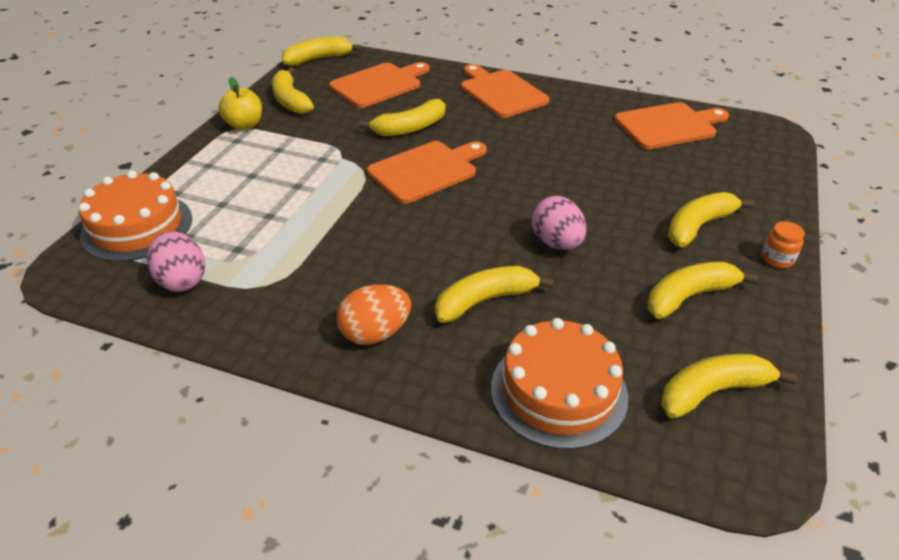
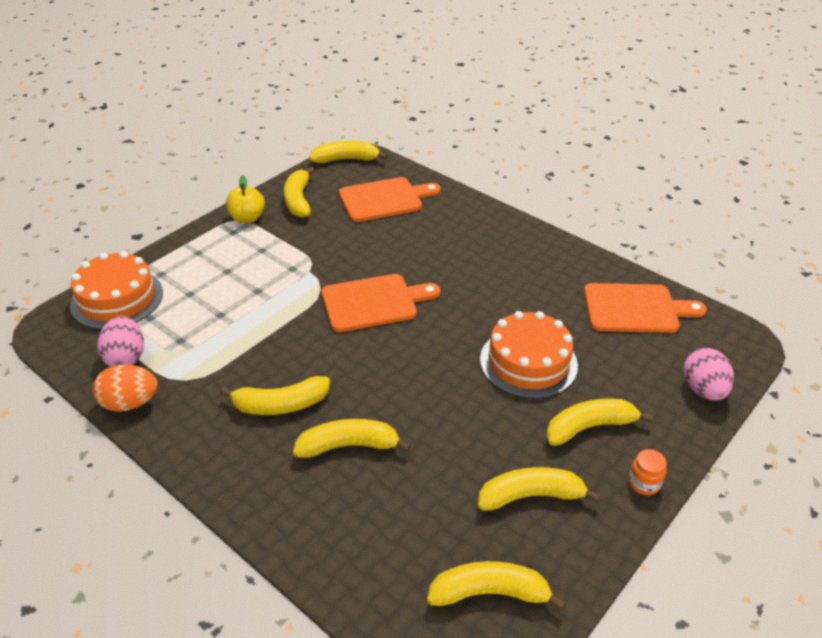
camera: 20 degrees right, 0 degrees up
(375, 333) = (244, 449): orange egg -> orange egg (130, 403)
(410, 128) = (385, 253): yellow banana -> yellow banana (280, 405)
(501, 92) = (493, 233): orange cutting board -> none
(556, 243) = (444, 407): pink egg -> pink egg (703, 390)
(558, 391) = (358, 548): orange cake -> orange cake (528, 362)

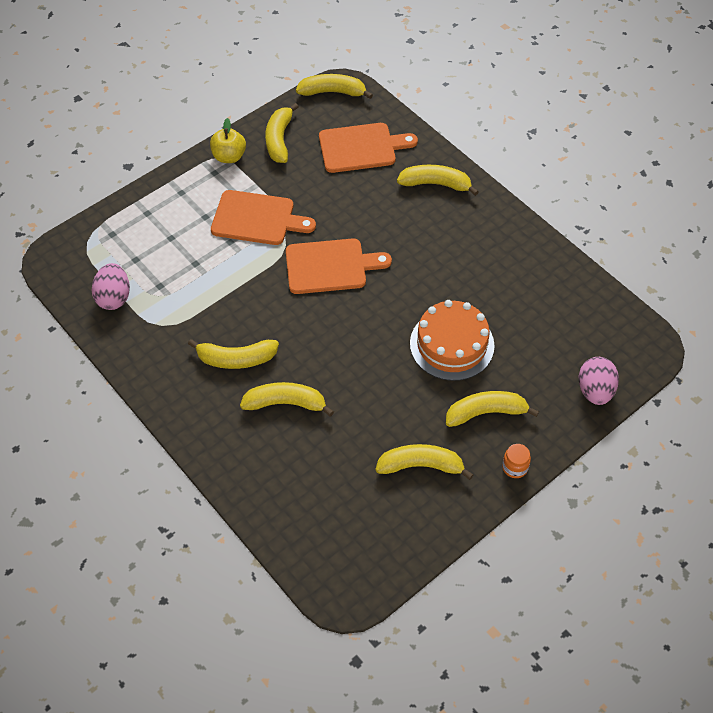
camera: 10 degrees right, 15 degrees up
(117, 298) = (108, 235): orange cake -> none
(130, 403) = (116, 342): orange egg -> none
(490, 593) = (370, 537): yellow banana -> yellow banana (436, 184)
(635, 309) = (564, 301): orange cutting board -> orange cutting board (257, 219)

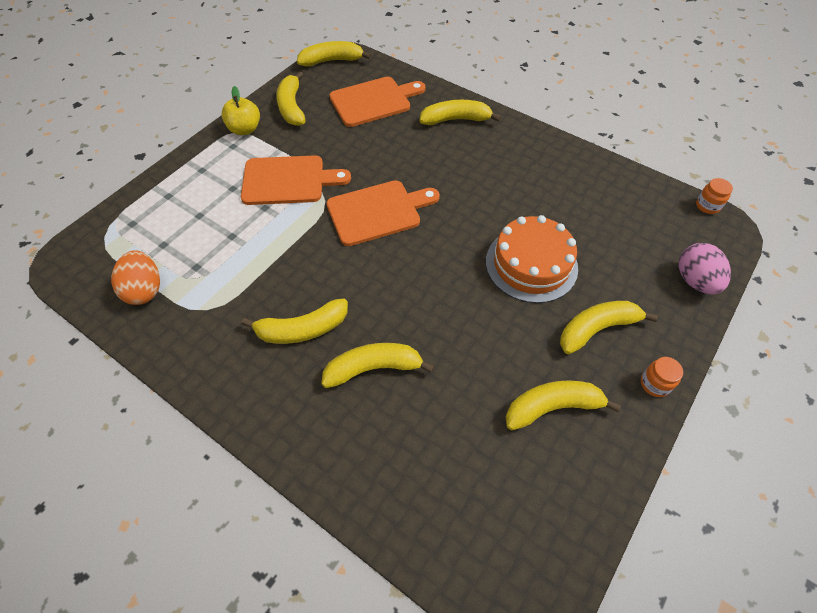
camera: 15 degrees left, 0 degrees up
(114, 297) = (145, 290): pink egg -> orange egg
(645, 323) = (707, 206): none -> orange jar

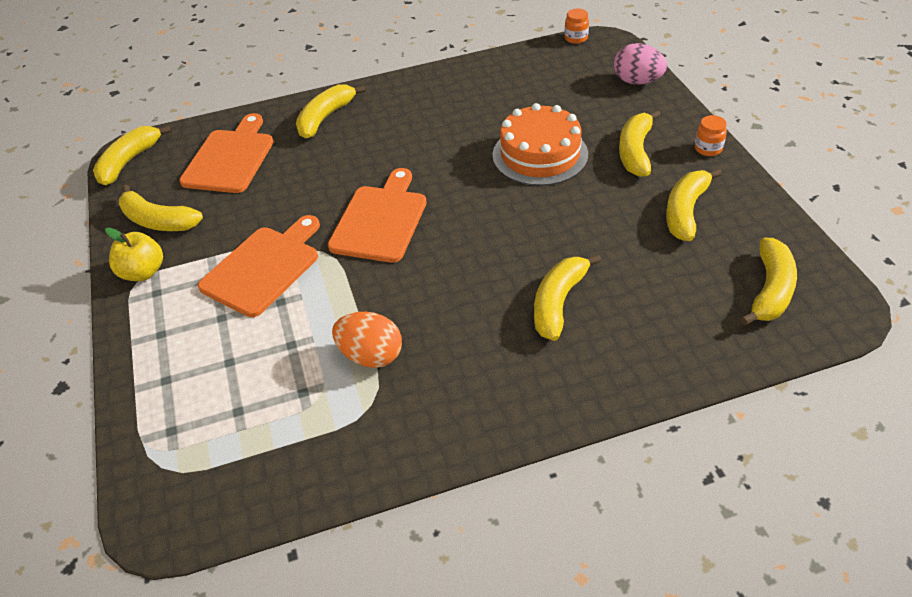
camera: 50 degrees left, 10 degrees down
(145, 290) = (288, 452): orange egg -> orange egg (371, 356)
(302, 329) = (469, 335): yellow banana -> yellow banana (770, 290)

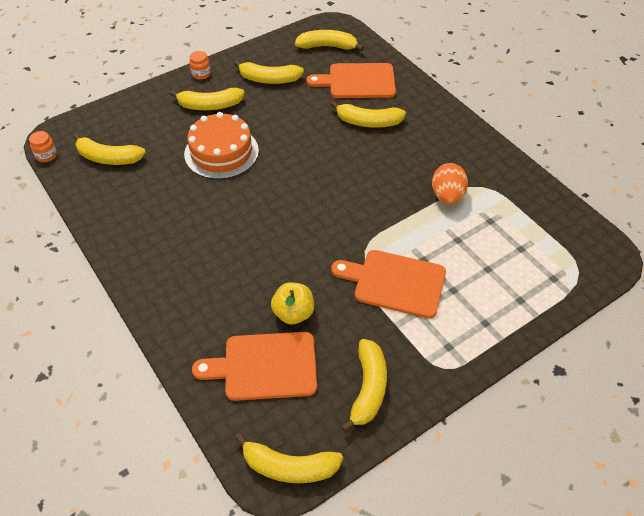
camera: 110 degrees left, 5 degrees up
(143, 272) = (432, 368): yellow apple -> yellow apple (293, 313)
(325, 118) = (187, 307): yellow banana -> yellow banana (108, 158)
(380, 220) = (320, 226): orange cutting board -> orange cutting board (358, 81)
(637, 81) = (117, 113): pink egg -> none

